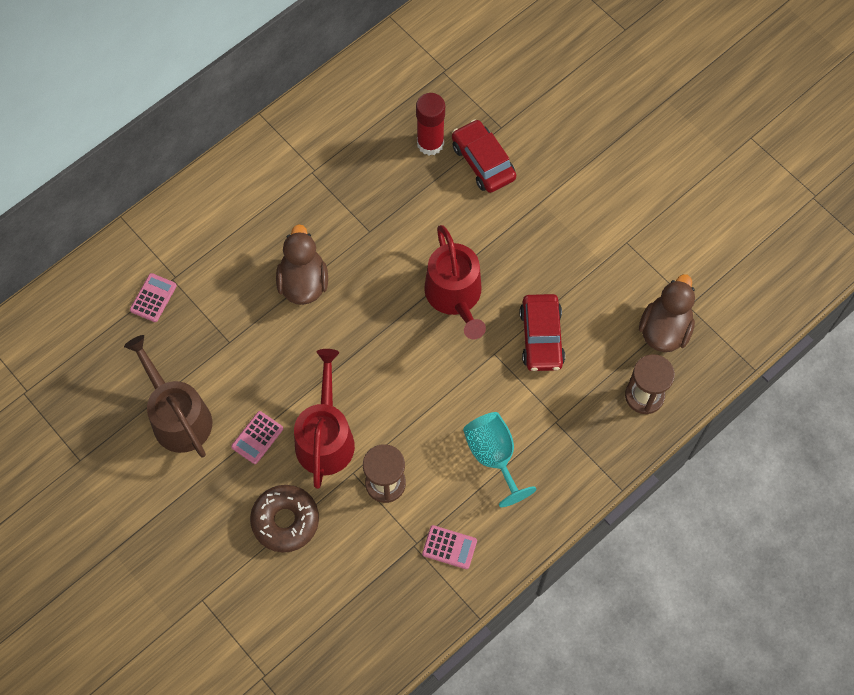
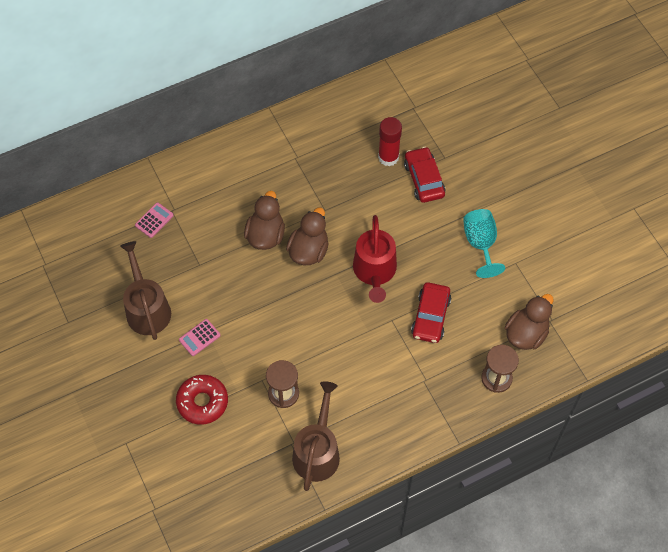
camera: 15 degrees right, 5 degrees down
(285, 521) = (202, 402): brown donut -> red donut
(325, 438) = (249, 350): red watering can -> none
(364, 289) = (308, 251): none -> brown duck
(449, 547) = (317, 452): pink calculator -> brown watering can
(493, 456) = (369, 394): turquoise goblet -> turquoise goblet (480, 244)

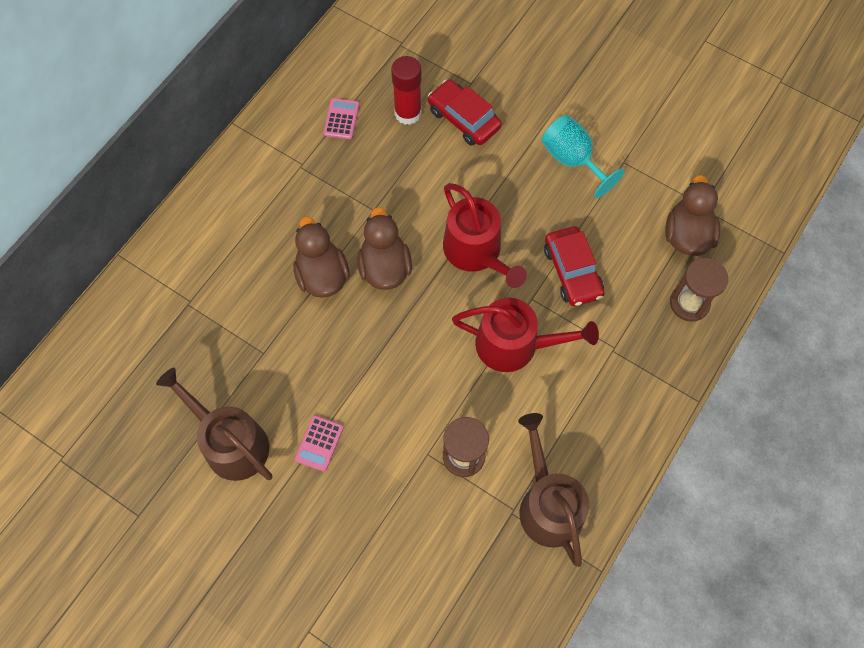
camera: 30 degrees left, 5 degrees up
(154, 220) = (173, 327): pink calculator -> pink calculator (341, 119)
(202, 402) = (373, 522): red donut -> none
(360, 343) = (514, 345): none -> red watering can

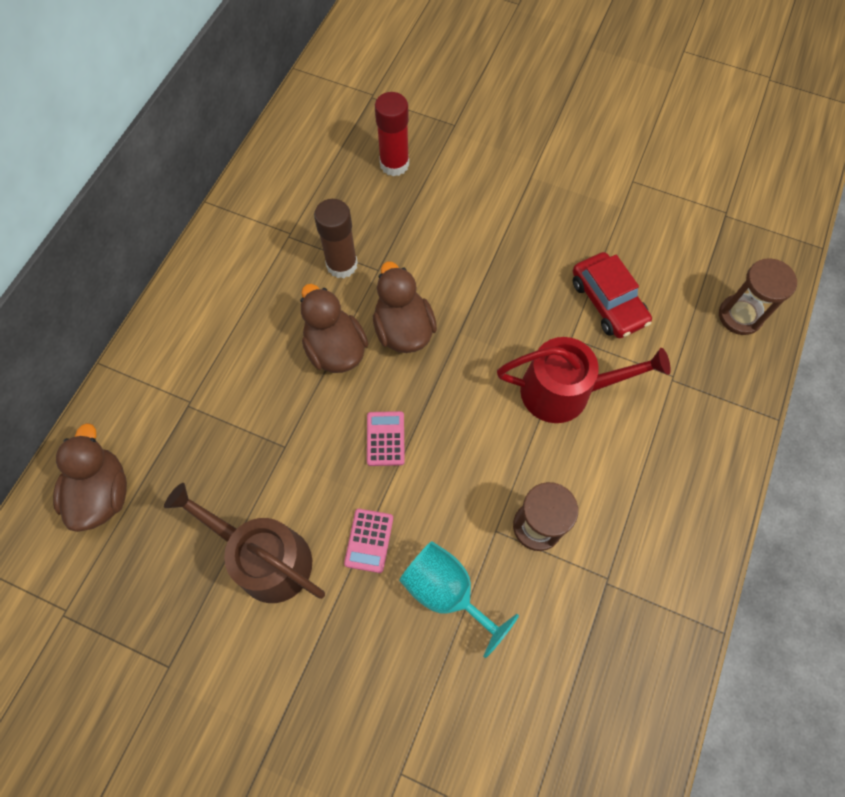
camera: 10 degrees left, 0 degrees up
(341, 119) = (324, 180): pink calculator -> pink calculator (385, 438)
(342, 200) = (342, 265): none -> brown glue stick
(464, 119) = (455, 161): red car -> none
(476, 252) = (499, 297): red watering can -> none
(548, 505) = (645, 566): brown watering can -> none
(572, 160) = (579, 187): turquoise goblet -> turquoise goblet (446, 592)
(687, 235) = (718, 245): brown duck -> brown duck (103, 493)

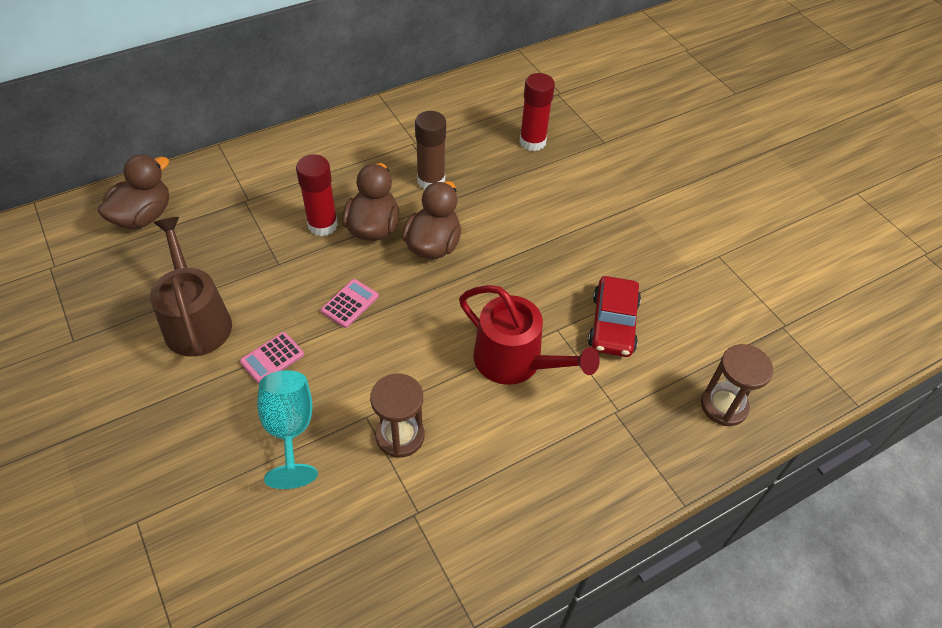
camera: 35 degrees right, 15 degrees down
(287, 378) = (322, 225): none -> red glue stick

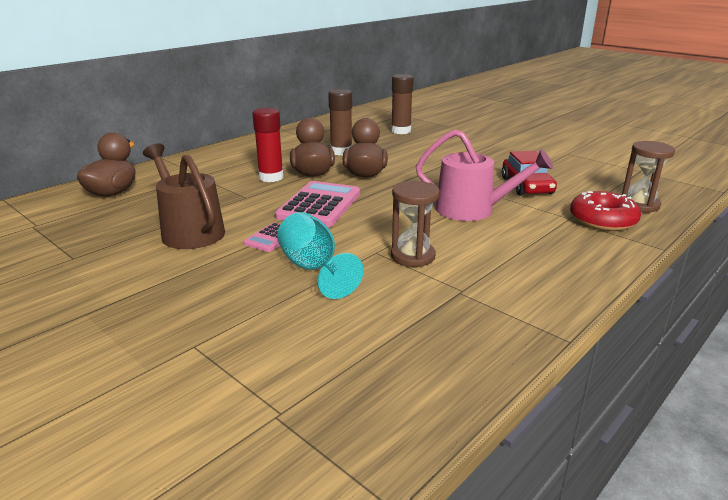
camera: 15 degrees left, 25 degrees down
(350, 303) = (319, 205): pink calculator -> pink calculator, size x1.98
(515, 361) = (472, 210): red watering can -> pink watering can
(532, 142) = (401, 131): red glue stick -> brown glue stick
(654, 426) = (602, 220): none -> red donut

